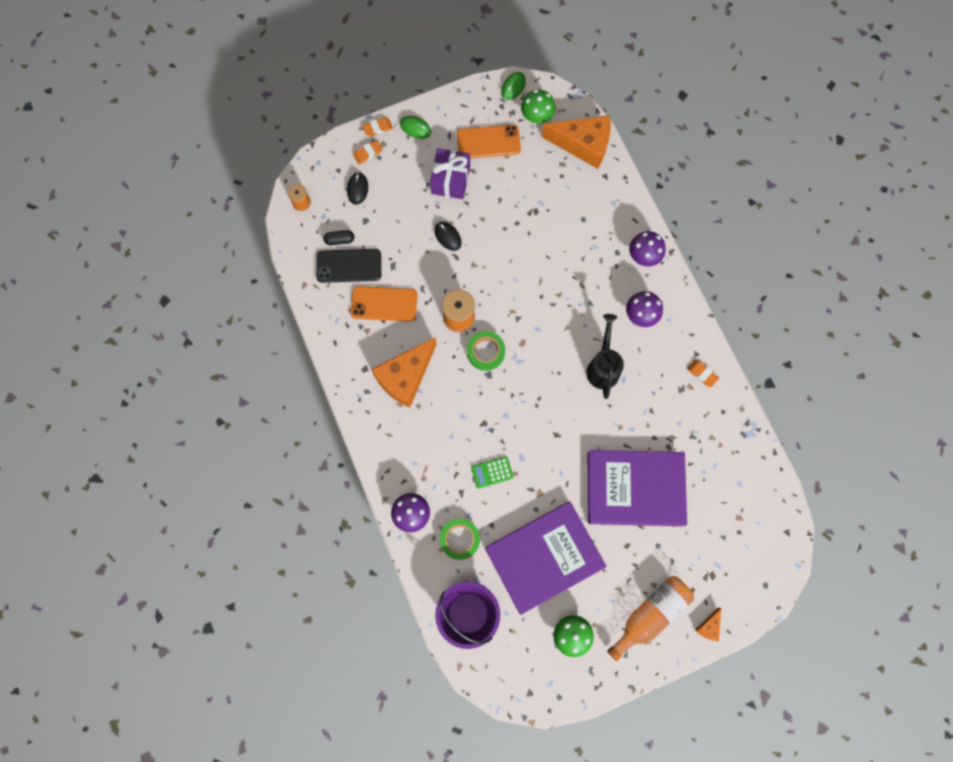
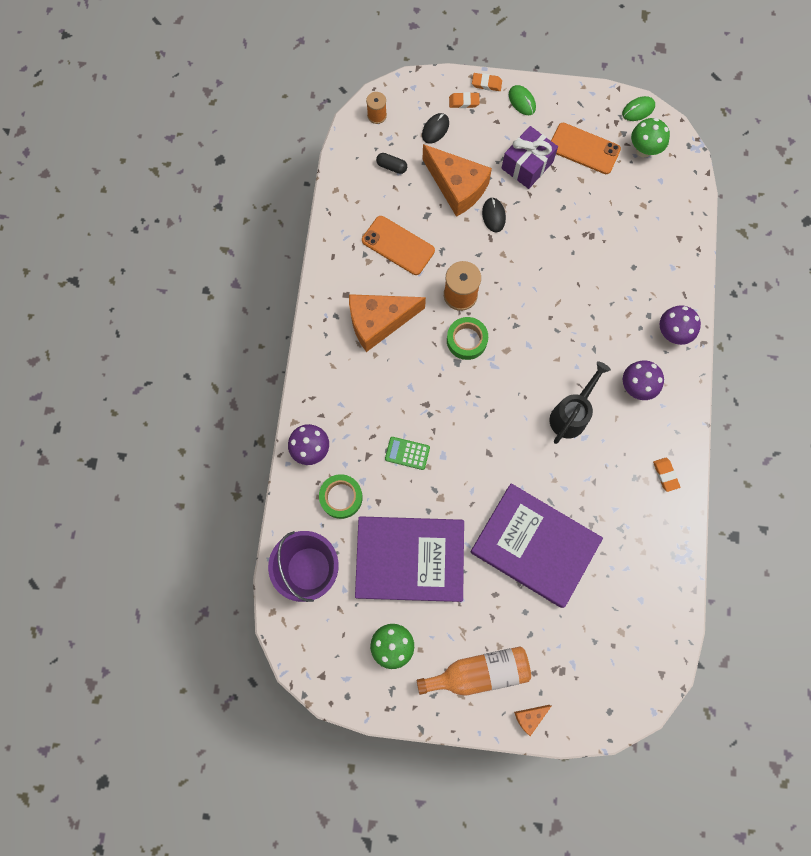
camera: 30 degrees right, 0 degrees up
(349, 266) = (386, 194): black phone -> none
(583, 145) = (674, 198): orange cheese -> orange cheese (457, 187)

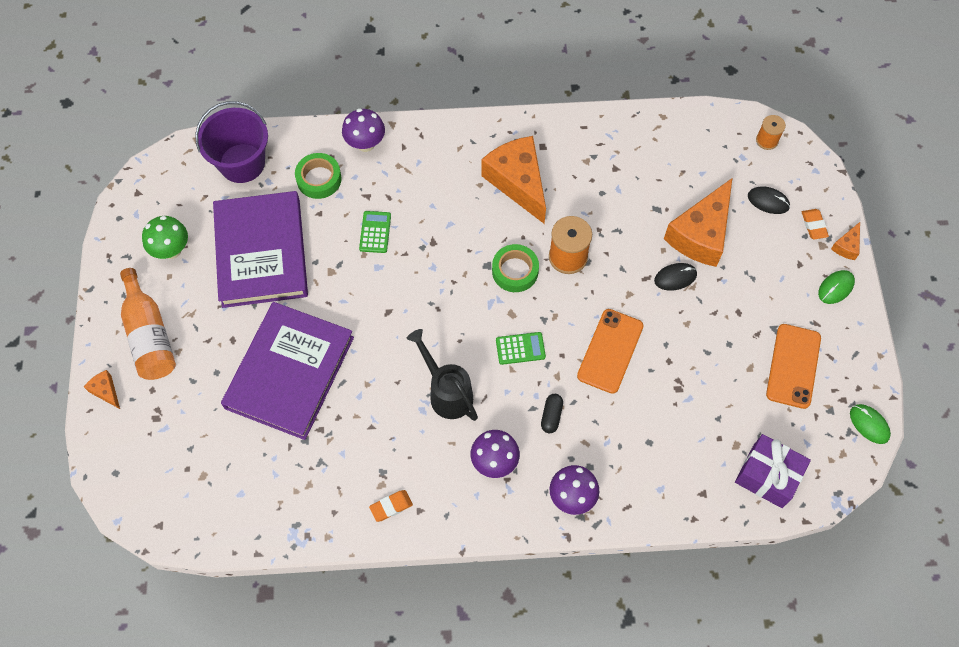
camera: 80 degrees right, 10 degrees down
(392, 167) = (707, 165): black capsule -> black capsule (551, 416)
(398, 245) = (612, 186): orange phone -> orange phone (610, 351)
(486, 84) = (846, 246): orange eraser -> orange cheese
(527, 165) = (751, 304): purple gift -> purple gift (767, 476)
(539, 349) = (520, 348): none -> green calculator
(571, 415) = (447, 392): black watering can -> black watering can turned 150 degrees counterclockwise
(644, 150) = (814, 437): green mushroom -> none

